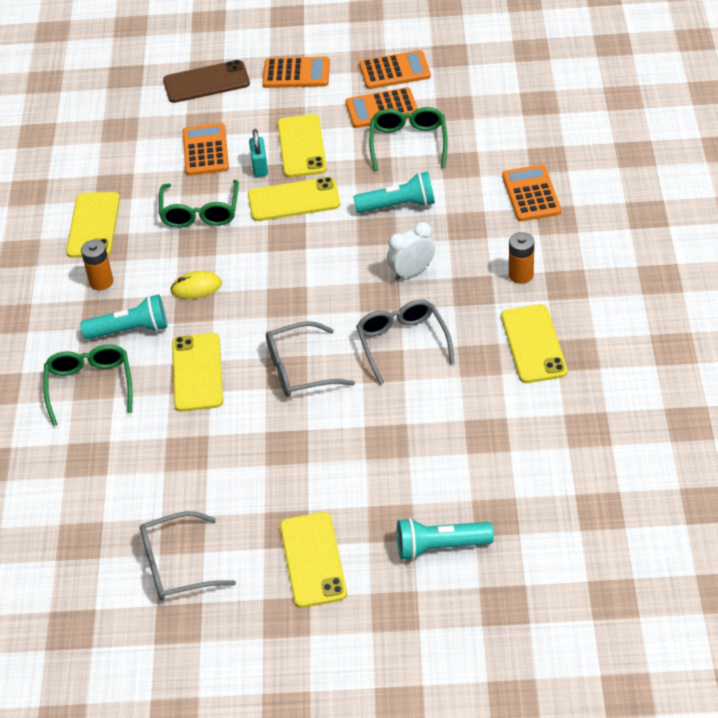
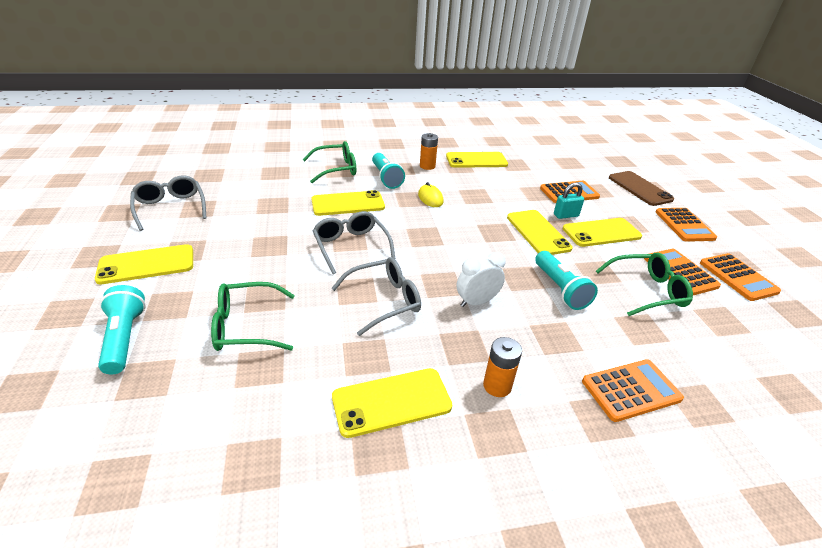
camera: 75 degrees right, 10 degrees down
(200, 212) = (505, 195): green glasses -> green glasses (247, 326)
(411, 272) = (476, 302): white clock -> white clock turned 75 degrees counterclockwise

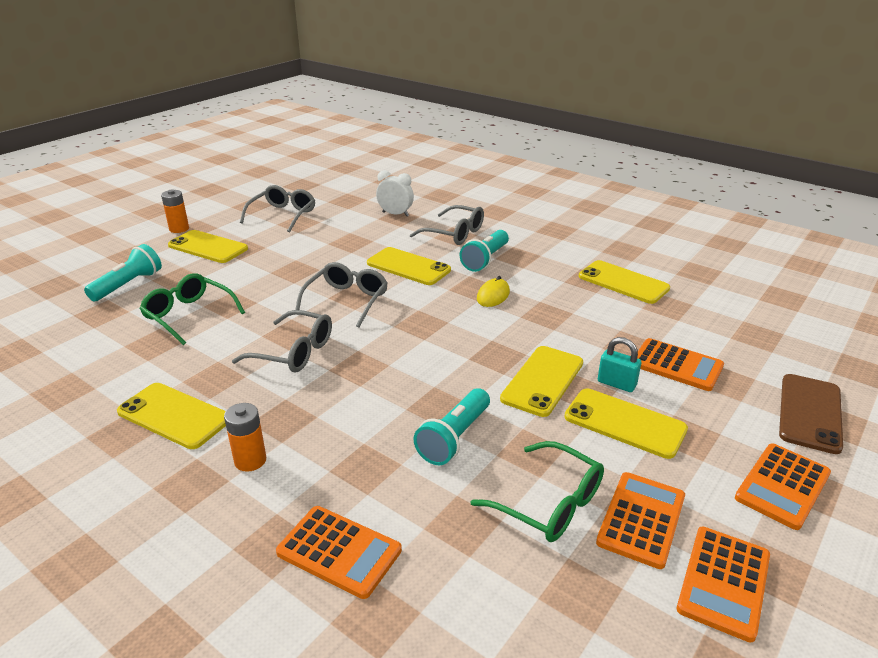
camera: 50 degrees right, 5 degrees down
(335, 169) = (454, 233): green glasses -> grey glasses
(427, 166) = (551, 266): orange battery -> orange battery (179, 229)
(476, 302) = (358, 397): white clock -> white clock (395, 214)

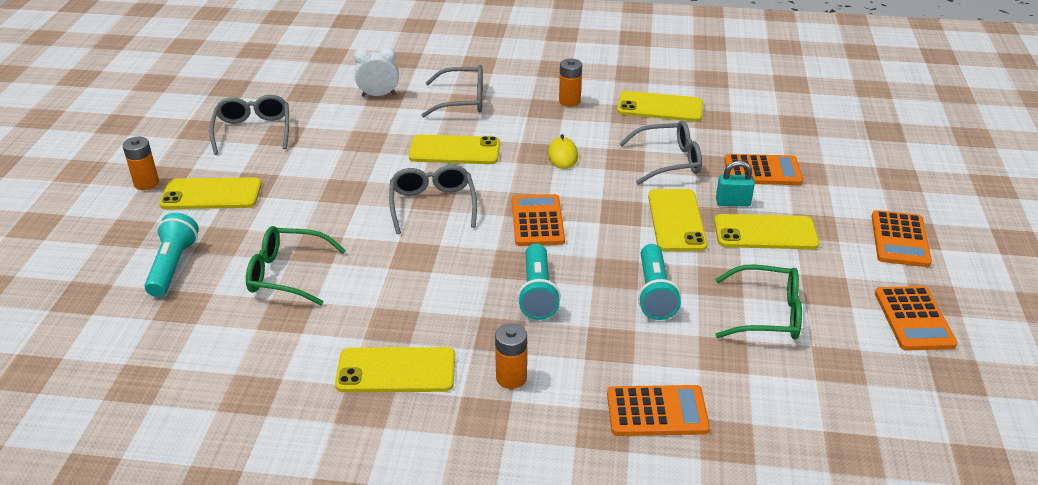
camera: 30 degrees left, 5 degrees up
(293, 352) = (438, 272): grey glasses -> grey glasses (668, 161)
(485, 259) = (520, 120): turquoise flashlight -> turquoise flashlight (537, 293)
(543, 256) = (569, 101): none -> orange battery
(641, 519) = (834, 299): orange calculator -> orange calculator (537, 221)
(810, 413) = (878, 178): brown phone -> none

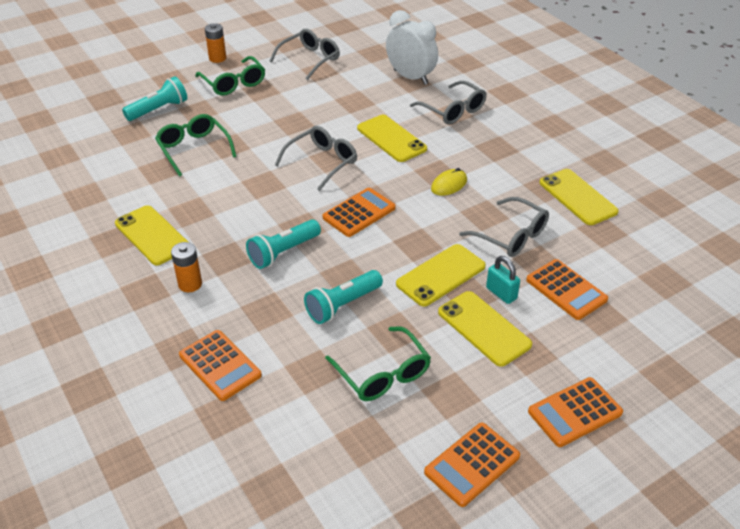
camera: 50 degrees right, 5 degrees up
(211, 194) = (233, 83): yellow phone -> green glasses
(378, 95) = (410, 77): white clock -> white clock, size x1.54
(569, 101) = (520, 153): orange battery -> none

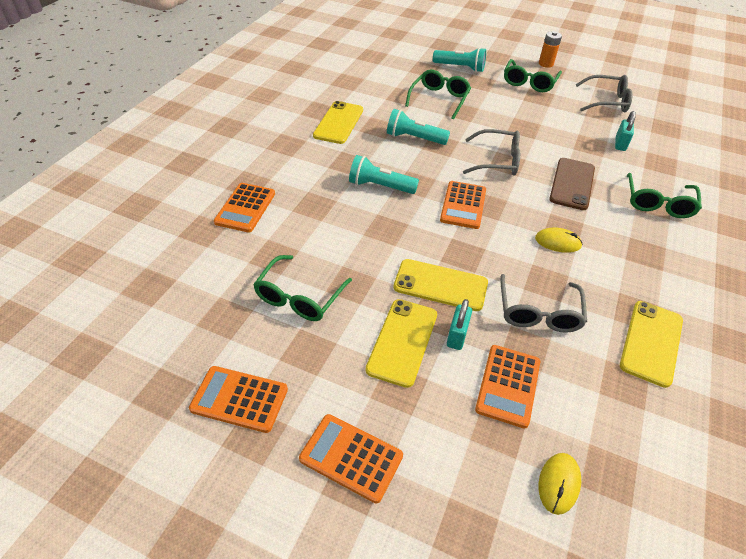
camera: 55 degrees right, 5 degrees up
(190, 284) = (309, 159): orange battery -> none
(342, 305) = (354, 242): turquoise flashlight -> turquoise flashlight (414, 138)
(359, 213) = (463, 205): orange calculator -> orange calculator turned 90 degrees clockwise
(370, 86) = (620, 144): none -> turquoise padlock
(391, 139) = (572, 184): yellow phone -> brown phone
(410, 77) = (665, 160): white clock -> none
(452, 110) = (658, 203): grey glasses -> green glasses
(658, 308) = (559, 483): none -> yellow mouse

